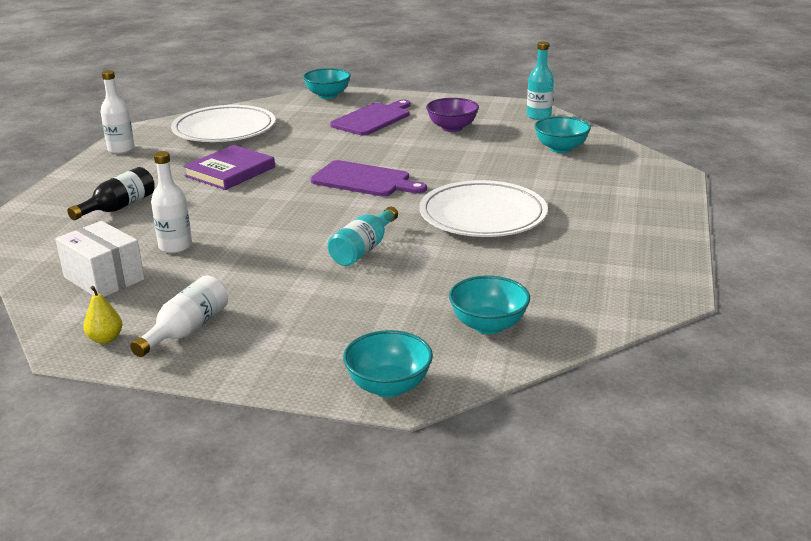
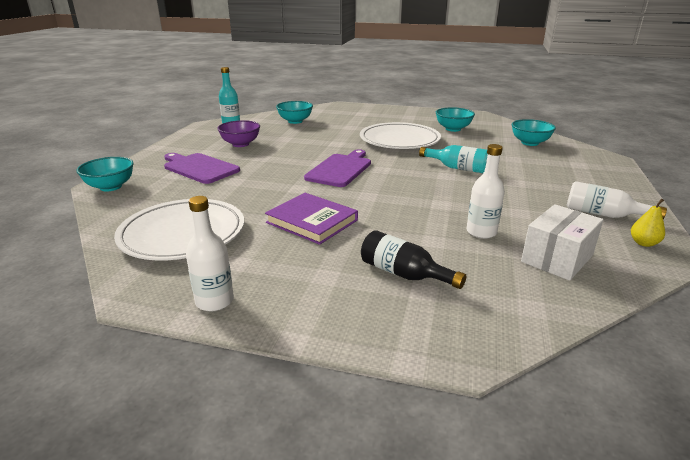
camera: 90 degrees left, 0 degrees up
(388, 386) = (605, 161): turquoise bowl -> turquoise bowl (453, 129)

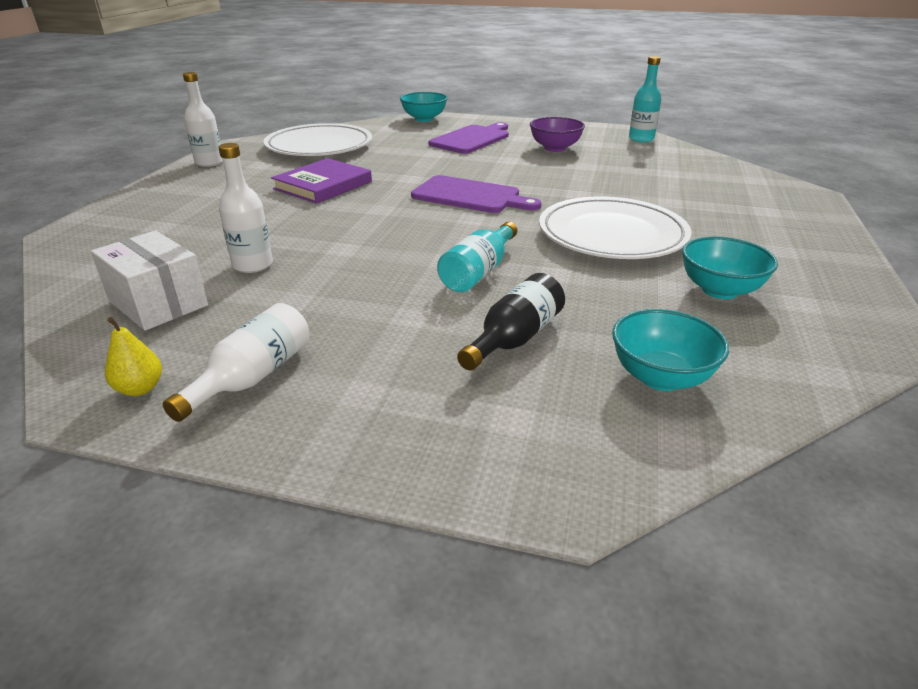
camera: 90 degrees right, 5 degrees up
(295, 121) = (675, 168): turquoise bowl -> none
(404, 274) = (194, 220): black bottle -> black bottle (514, 338)

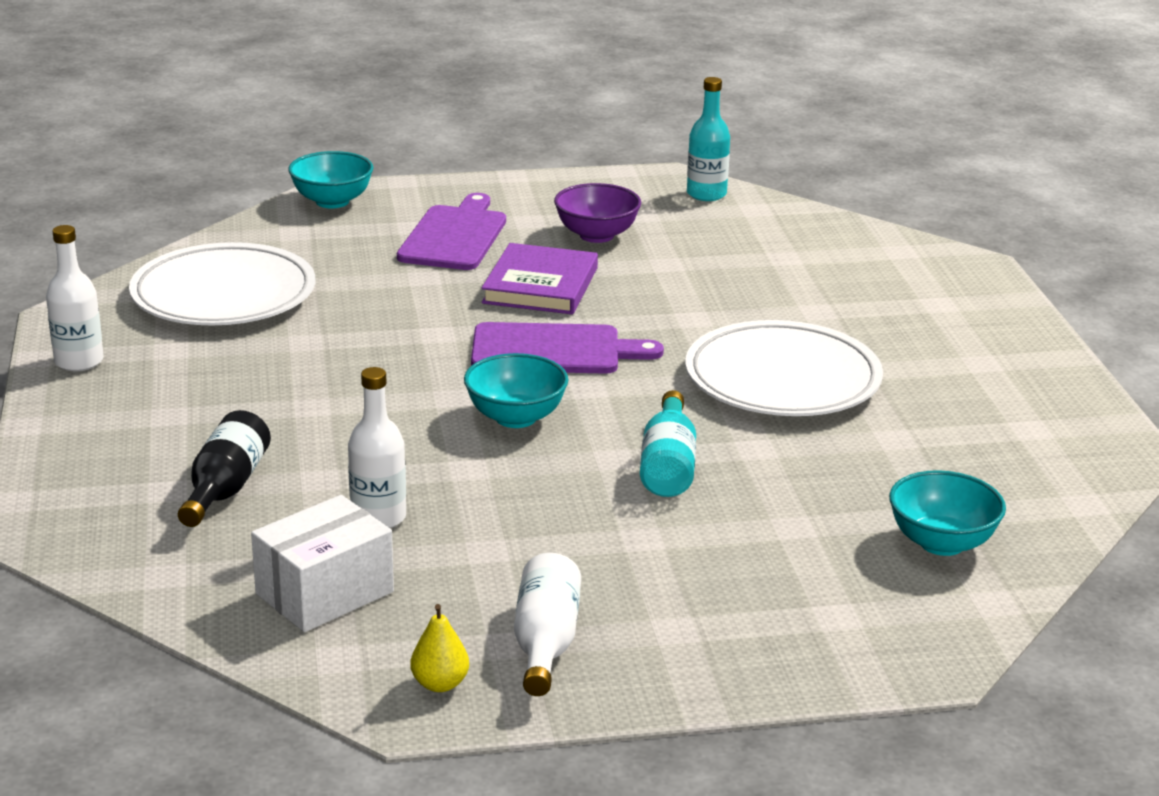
camera: 25 degrees left, 5 degrees down
(158, 303) = (325, 593): white box -> white box turned 60 degrees counterclockwise
(323, 185) = (321, 372): purple book -> purple book (540, 285)
(514, 338) = (775, 537): black bottle -> black bottle (225, 488)
(719, 290) = (944, 431): turquoise bowl -> turquoise bowl (516, 417)

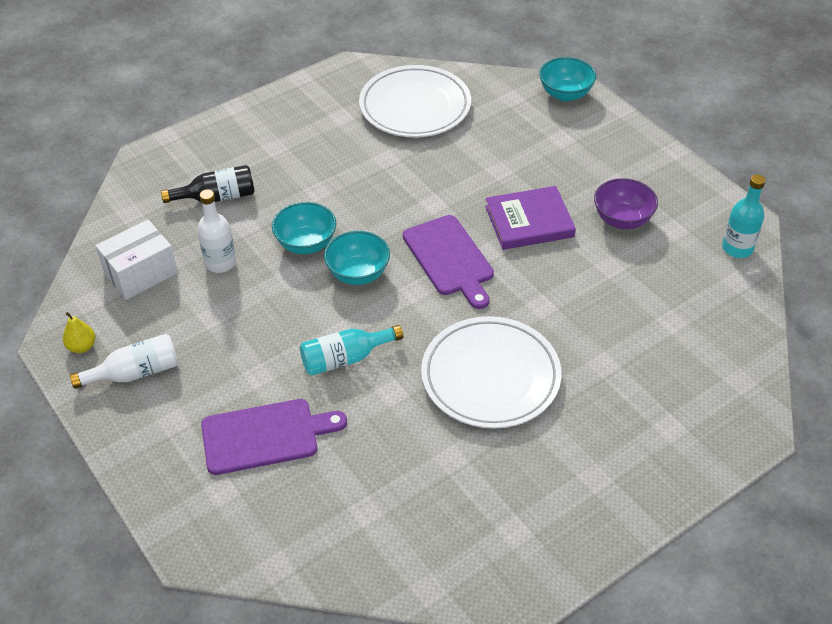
camera: 65 degrees right, 20 degrees up
(79, 361) = (307, 93): white bottle -> none
(325, 593) = (141, 273): white box -> white box turned 60 degrees counterclockwise
(455, 236) = (564, 160): purple cutting board -> purple cutting board (265, 436)
(941, 543) = (331, 520): turquoise bowl -> turquoise bowl (306, 244)

